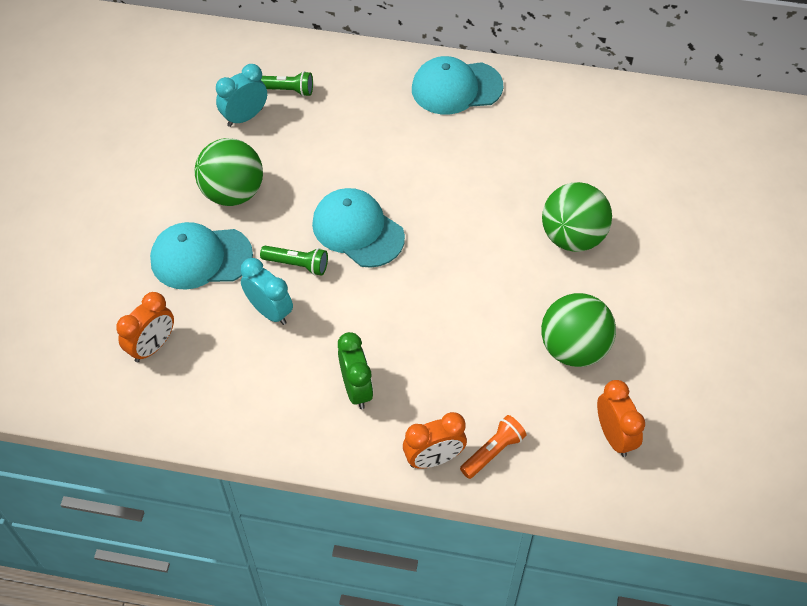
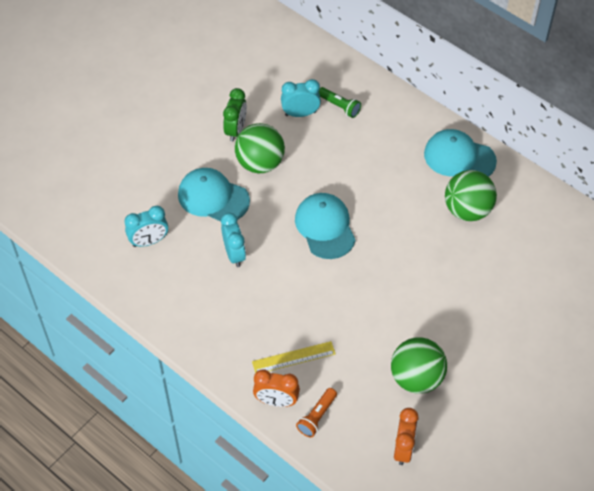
camera: 30 degrees right, 0 degrees up
(152, 346) = (149, 241): orange clock -> turquoise clock
(297, 264) = (271, 231): green flashlight -> none
(356, 389) = (256, 332): green clock -> green clock (236, 130)
(420, 397) = (293, 357): none -> yellow ruler
(493, 452) = (317, 416): orange flashlight -> orange flashlight turned 135 degrees clockwise
(572, 237) = (468, 302): green ball -> green ball (467, 210)

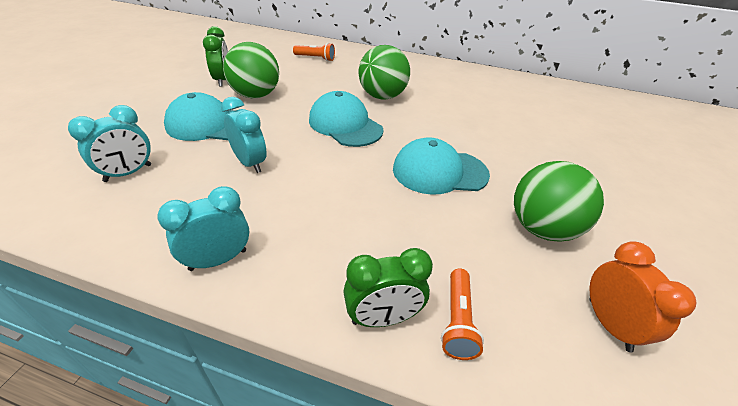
camera: 25 degrees left, 15 degrees down
(276, 401) = (382, 318): orange clock -> green clock
(293, 357) = (376, 250): yellow ruler -> none
(300, 113) = (282, 65): turquoise clock -> turquoise clock (218, 260)
(339, 106) = (315, 58): green flashlight -> orange flashlight
(459, 157) = (432, 70): turquoise cap -> turquoise cap (439, 172)
(467, 210) = (465, 94): green ball -> green ball (382, 96)

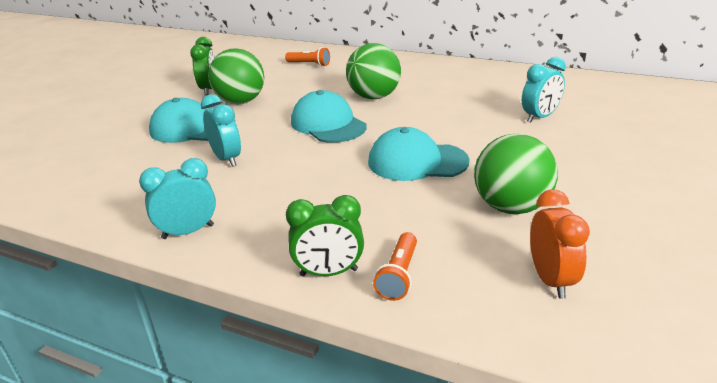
camera: 10 degrees right, 10 degrees down
(128, 173) = (114, 169): turquoise clock -> turquoise clock (539, 117)

